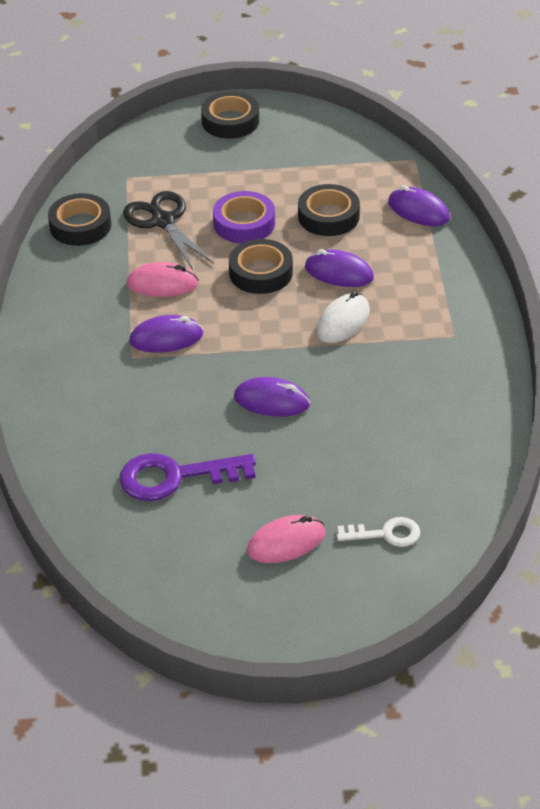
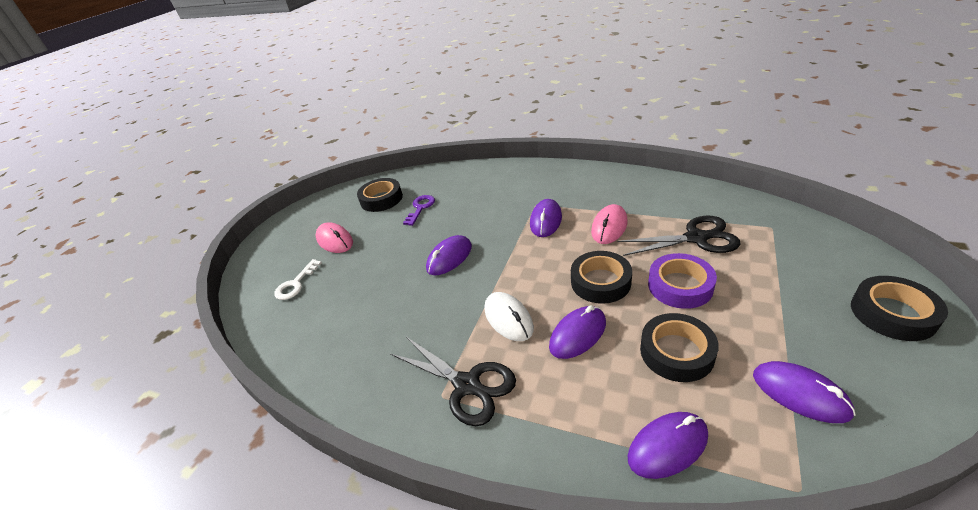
camera: 120 degrees right, 5 degrees down
(80, 226) = (700, 197): black tape -> black tape (381, 199)
(175, 477) = (420, 208): purple key -> purple key, size x0.59
(286, 542) = (335, 240): pink mouse -> pink mouse turned 45 degrees counterclockwise
(337, 160) = (800, 394): none -> purple mouse
(433, 323) = (467, 385): none -> black scissors

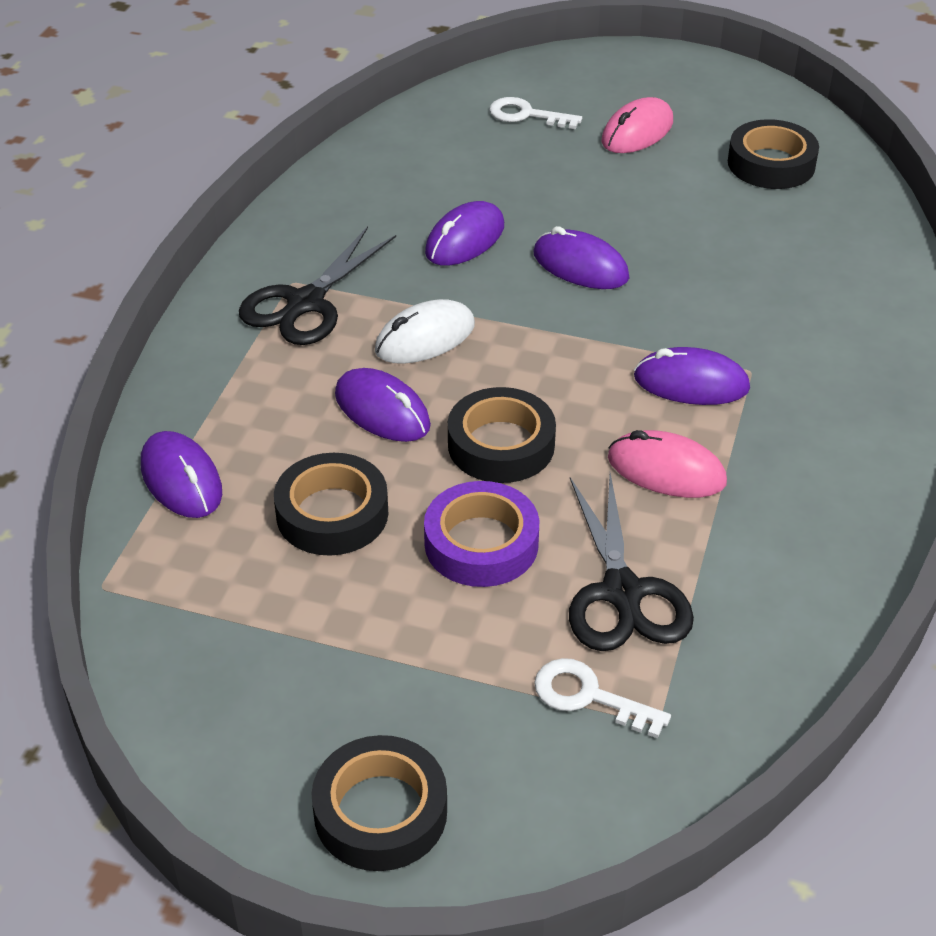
camera: 80 degrees right, 5 degrees up
(420, 208) = (739, 216): purple key -> none
(768, 246) = (588, 696): none -> white key
(800, 394) = (236, 630): purple mouse -> purple mouse (465, 239)

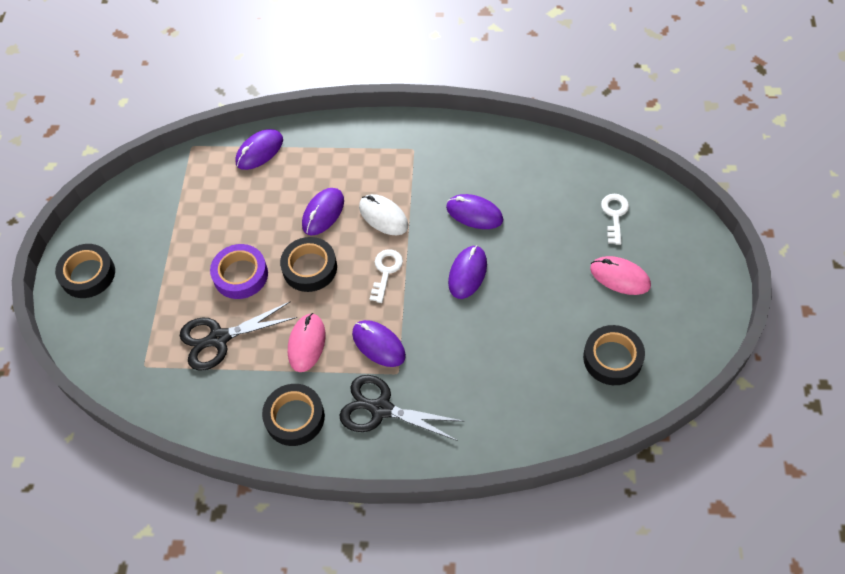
camera: 80 degrees right, 15 degrees up
(306, 303) = (397, 159): black scissors -> black scissors (381, 409)
(332, 514) = (249, 213): black tape -> black tape (294, 417)
(588, 696) = (155, 336): white key -> white key (386, 271)
(691, 383) = (378, 345): purple mouse -> purple mouse turned 45 degrees counterclockwise

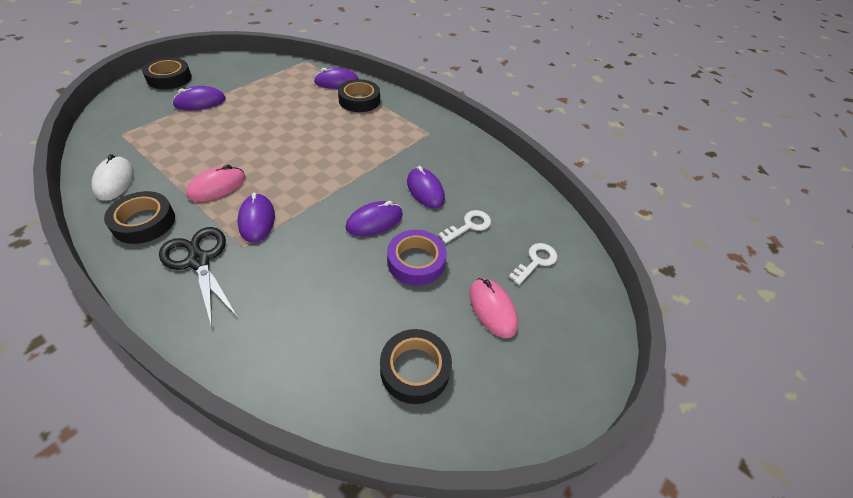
camera: 30 degrees right, 10 degrees down
(219, 338) = (177, 149): black scissors -> none
(240, 275) = (238, 127): purple tape -> purple tape (416, 261)
(310, 268) = (280, 150): black tape -> black tape (359, 100)
(323, 213) = (329, 129): purple mouse -> purple mouse (200, 102)
(383, 216) = (362, 153): white mouse -> white mouse (114, 181)
(386, 271) = (322, 182): white key -> white key (469, 226)

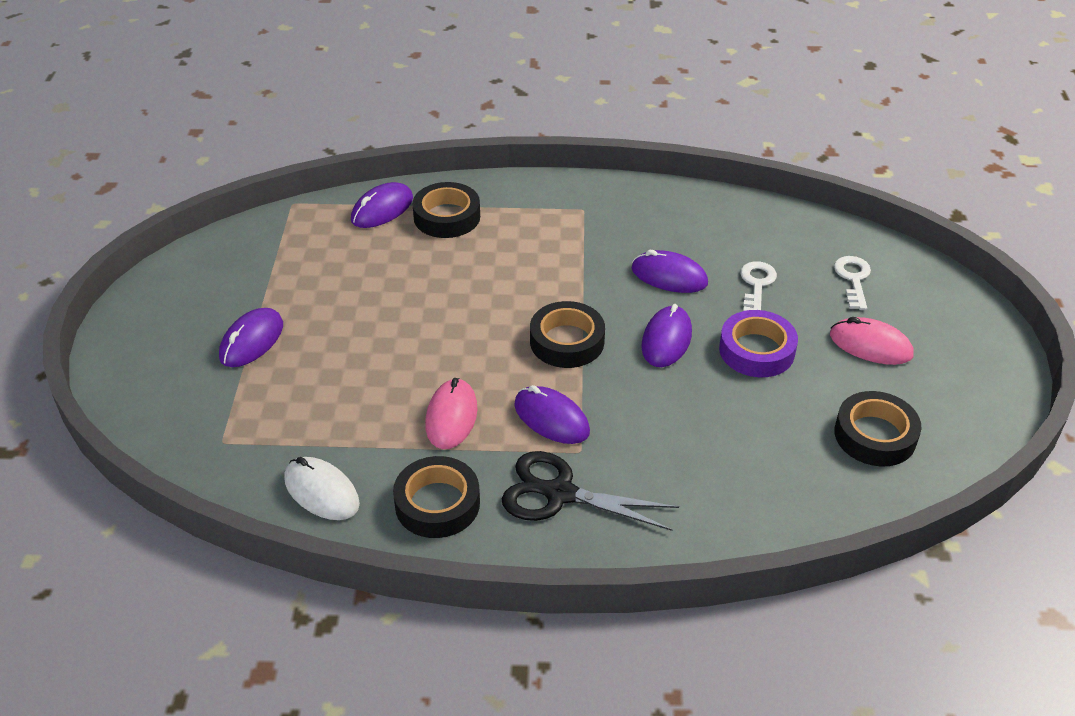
camera: 35 degrees left, 5 degrees down
(169, 78) = (147, 337): black tape -> black tape (567, 341)

